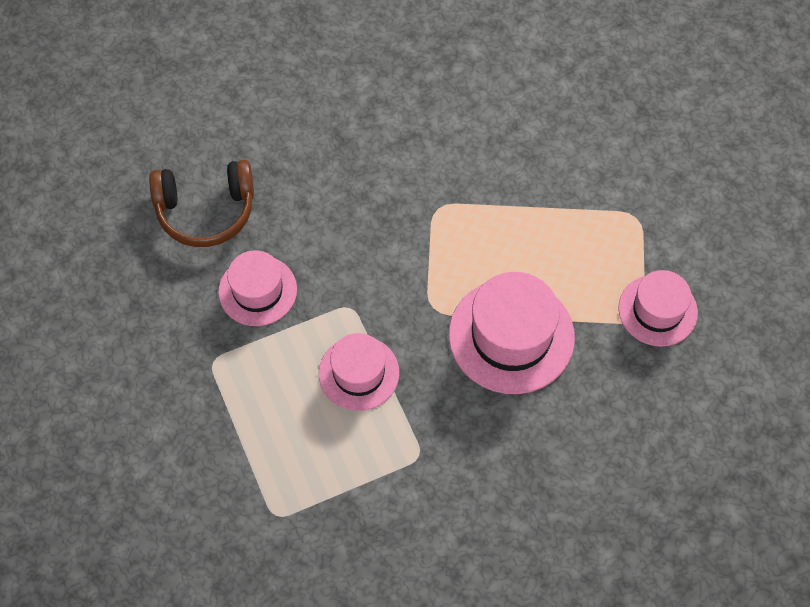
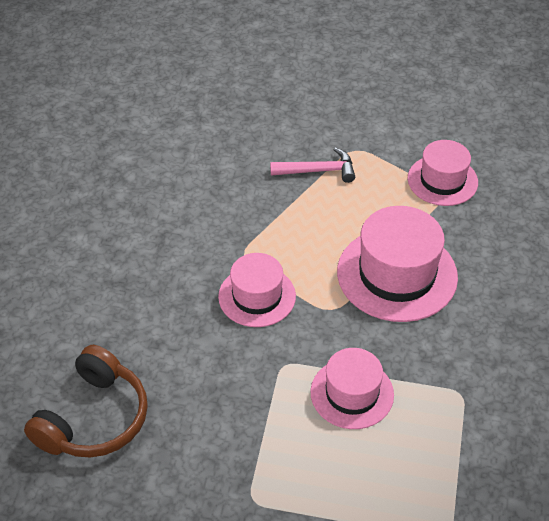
camera: 55 degrees left, 15 degrees down
(257, 290) = (210, 423): pink hat -> pink hat (257, 296)
(583, 203) = (318, 171): none -> pink hammer

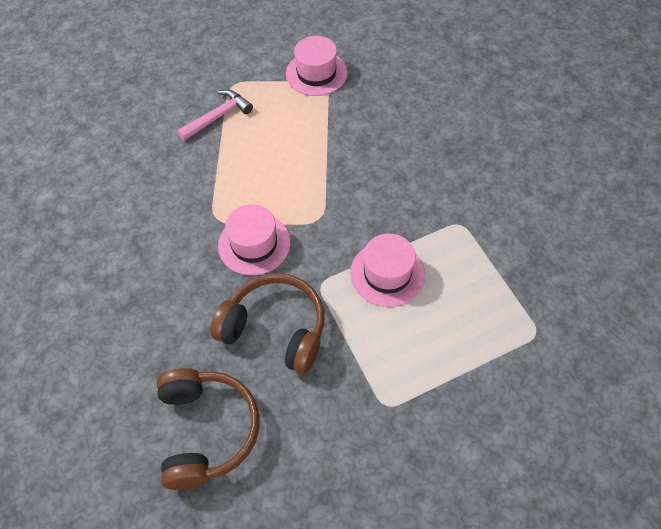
camera: 35 degrees left, 10 degrees up
(215, 376) = (275, 329): none -> brown headphones
(397, 274) = (343, 163): pink hat -> none

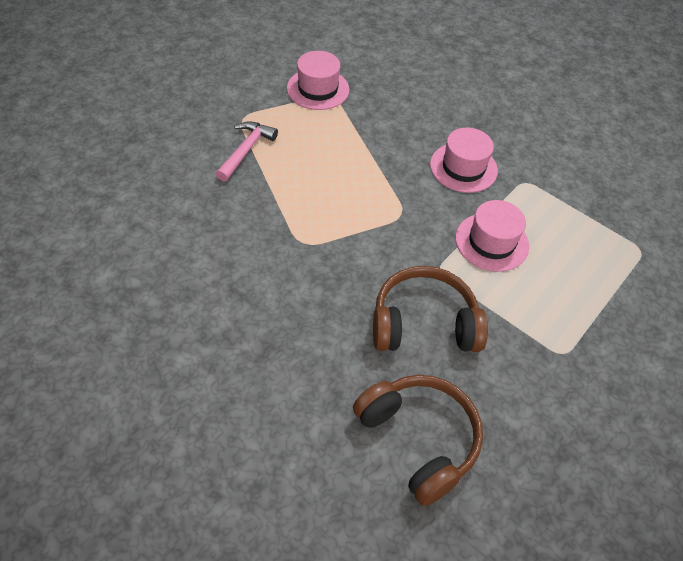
camera: 30 degrees left, 5 degrees down
(254, 244) = (355, 254): pink hat -> pink hat (463, 167)

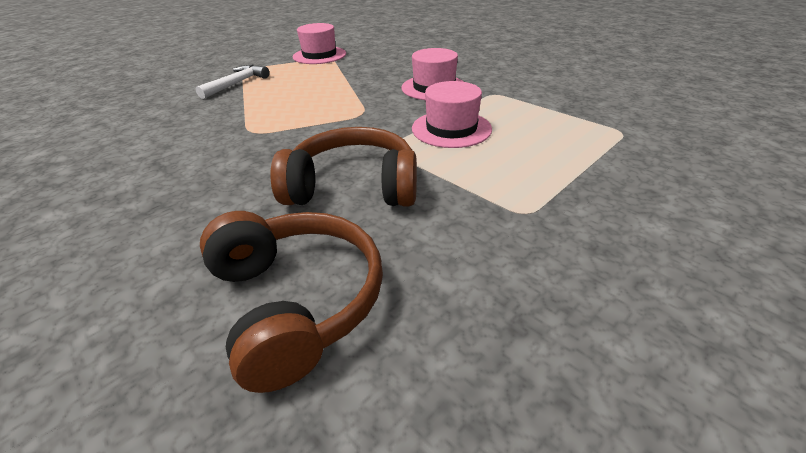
camera: 10 degrees right, 15 degrees down
(246, 150) = (236, 84): pink hammer -> white hammer

